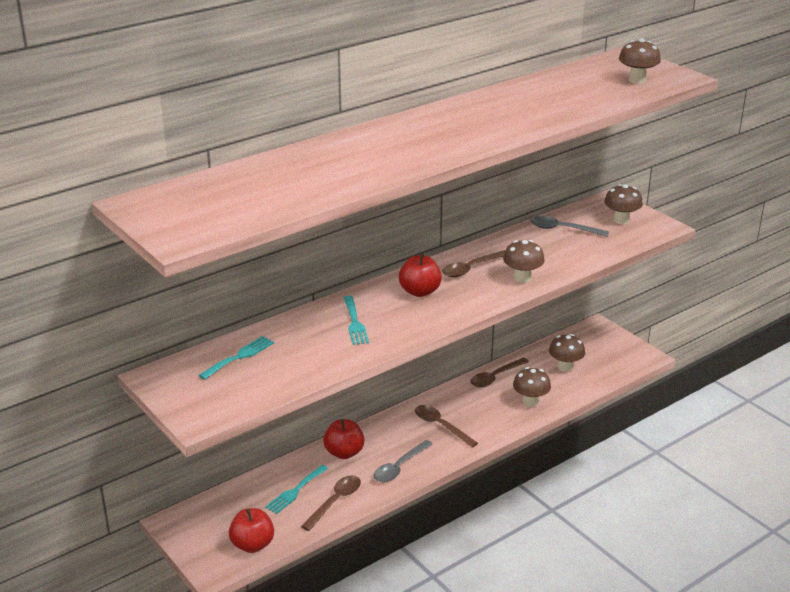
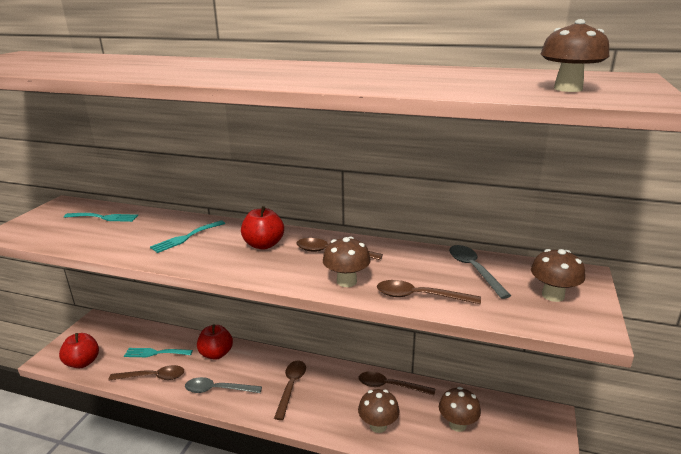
camera: 55 degrees right, 5 degrees down
(572, 261) = (419, 296): none -> brown spoon

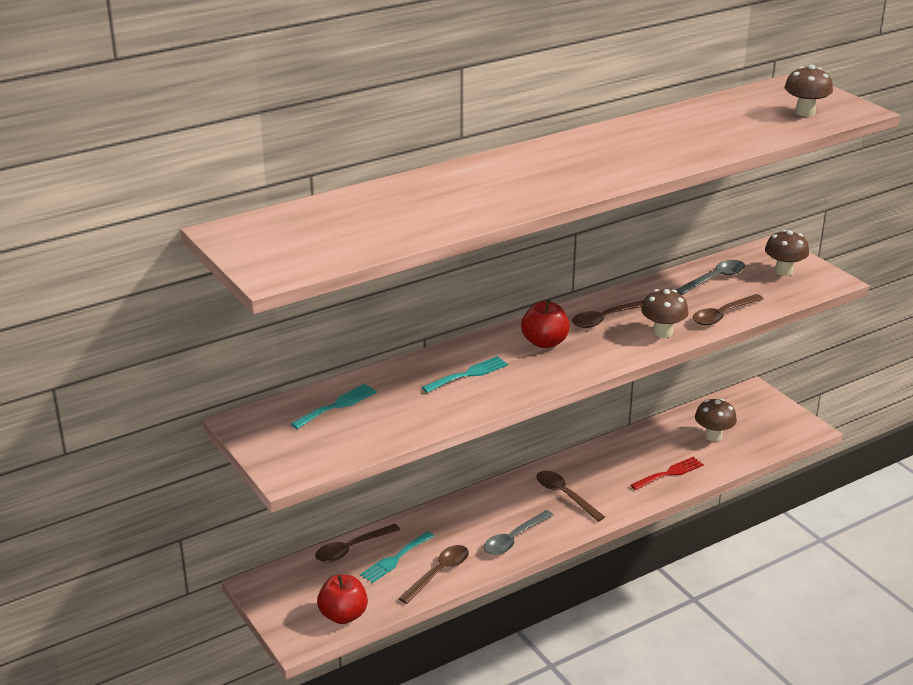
camera: 50 degrees left, 5 degrees up
(186, 237) = (468, 374): turquoise fork -> turquoise fork turned 120 degrees counterclockwise
(216, 354) = (453, 519): red apple -> none
(378, 426) = (669, 473): brown mushroom -> red fork
(390, 386) = (631, 443): brown spoon -> brown spoon (351, 549)
(473, 270) = (715, 279): grey spoon -> grey spoon turned 120 degrees clockwise

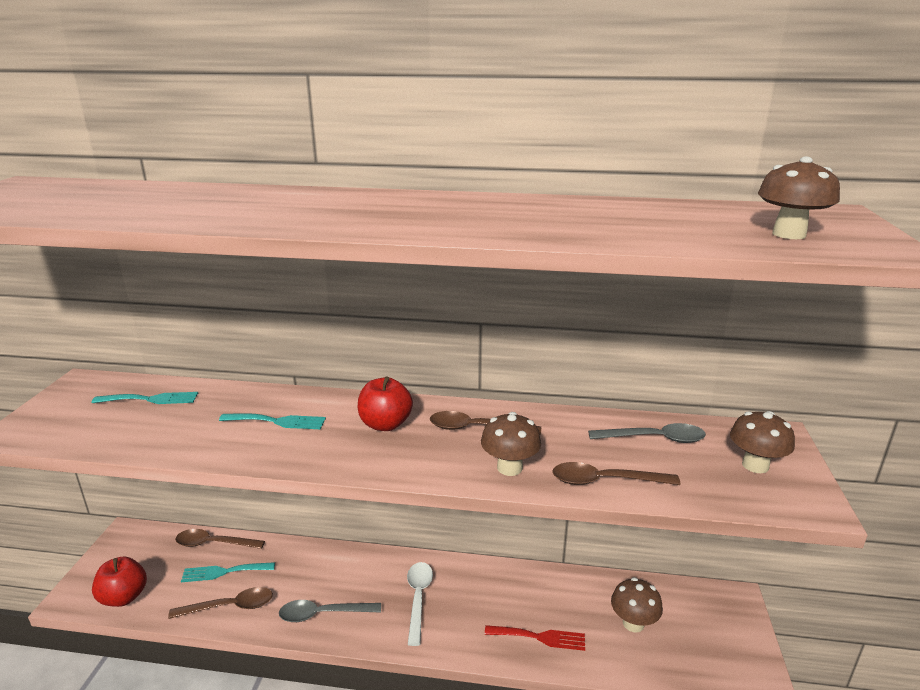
camera: 40 degrees right, 5 degrees down
(564, 495) = (418, 598): brown spoon -> white spoon

